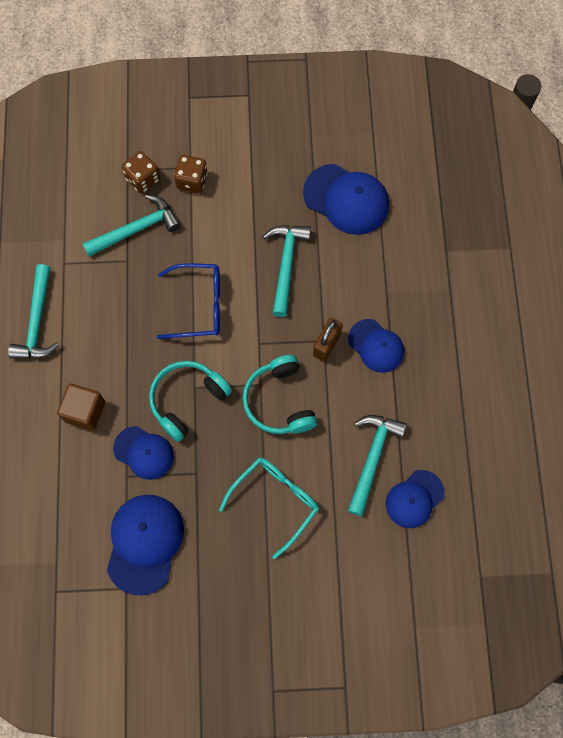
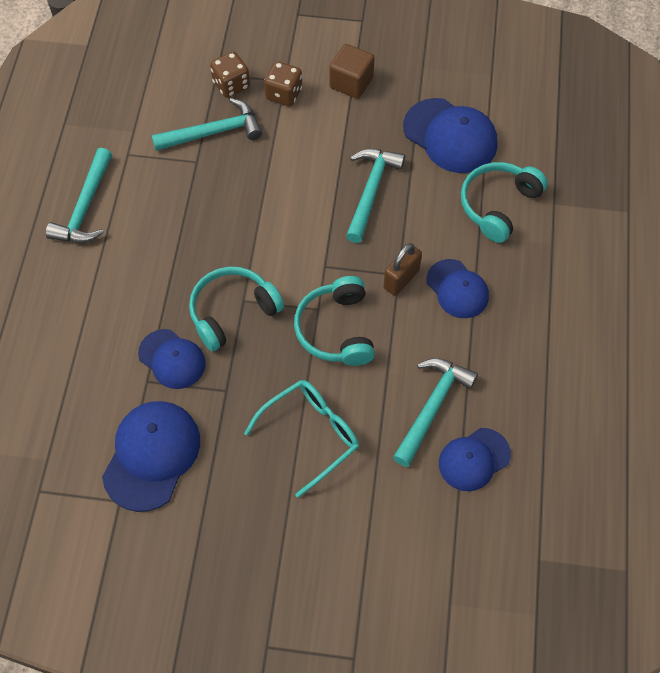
camera: 10 degrees right, 10 degrees down
(85, 411) = (116, 306): brown cube -> brown cube (351, 83)
(199, 305) = (266, 218): blue glasses -> none
(398, 260) = (498, 205): none -> turquoise headphones

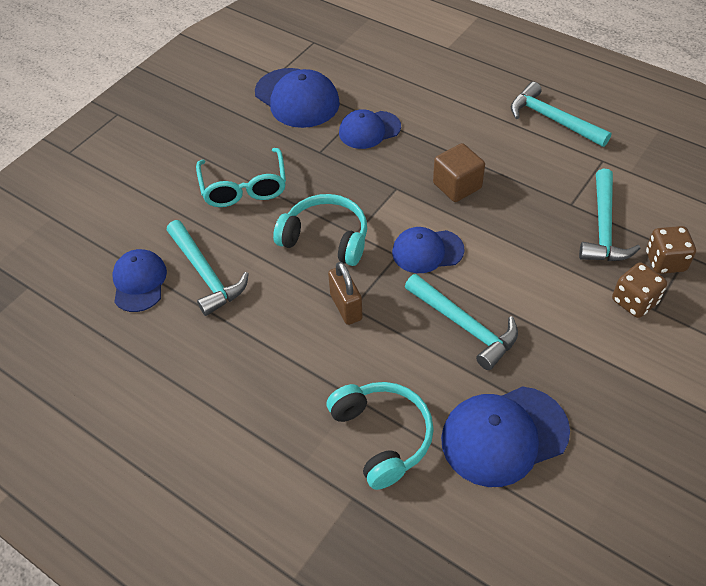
camera: 120 degrees right, 10 degrees down
(232, 312) = (389, 177): turquoise headphones -> none
(351, 83) = (628, 370): brown cube -> brown cube (457, 186)
(457, 289) = (306, 348): blue cap -> blue cap (427, 251)

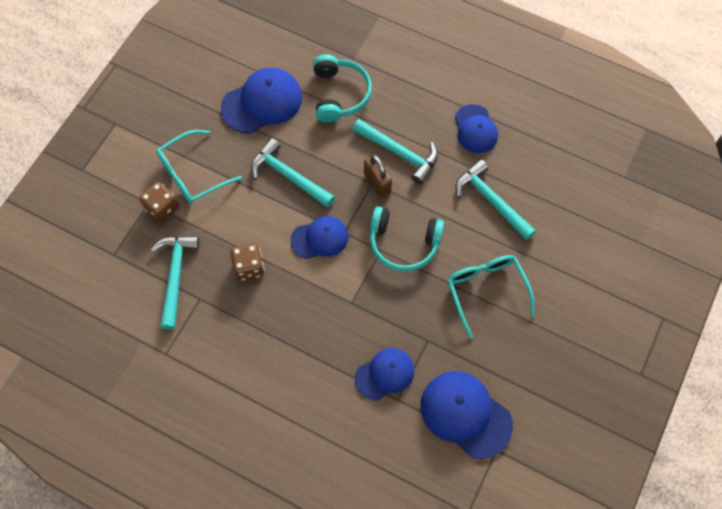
camera: 170 degrees right, 15 degrees up
(139, 282) = (540, 189): blue cap -> blue cap (475, 129)
(382, 436) = (339, 94): turquoise headphones -> turquoise headphones turned 150 degrees counterclockwise
(457, 186) = (298, 310): brown cube -> none
(553, 120) = (206, 405): turquoise hammer -> turquoise hammer (399, 153)
(600, 340) = (192, 174): none -> turquoise glasses
(665, 261) = (132, 246): brown dice -> brown dice (249, 267)

